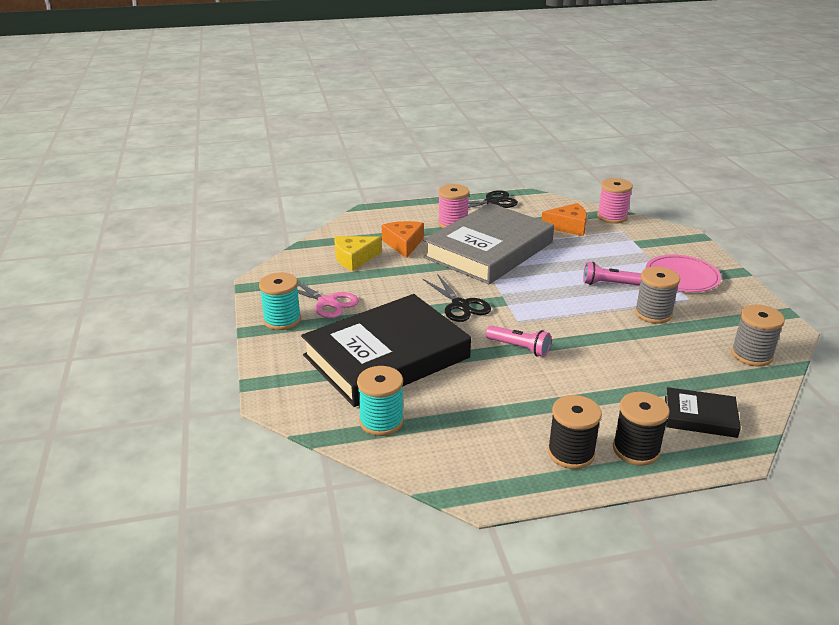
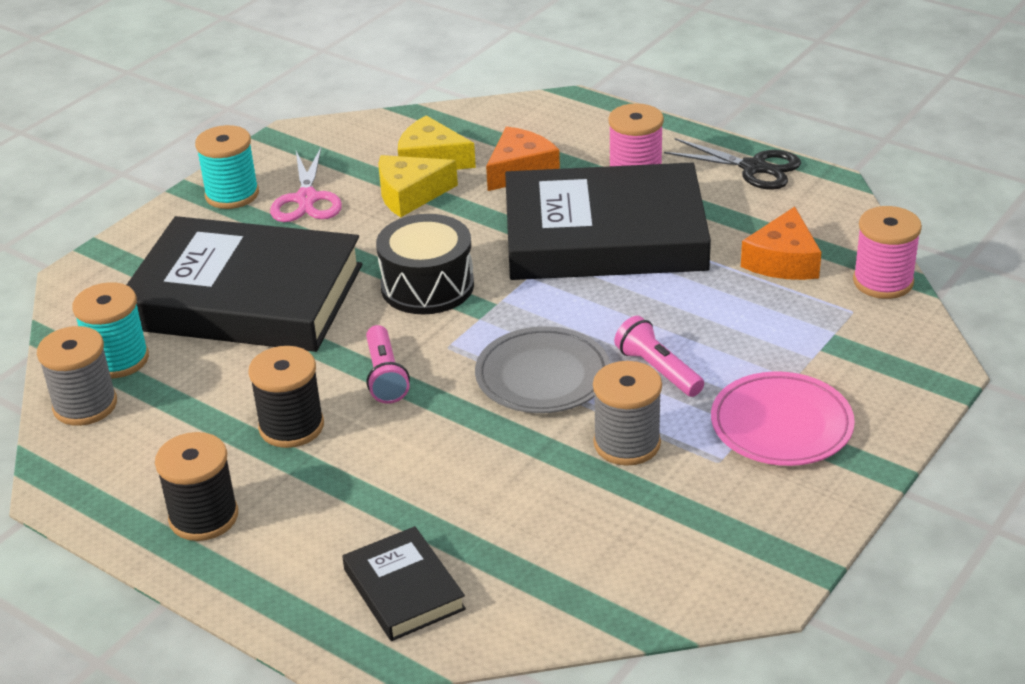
camera: 50 degrees right, 5 degrees up
(374, 276) = (410, 194): none -> yellow cheese
(460, 305) = (427, 286): black scissors -> black drum
(489, 250) = (604, 235): grey book -> black book
(568, 226) = (783, 261): orange cheese -> orange cheese turned 60 degrees clockwise
(576, 310) = (542, 376): none -> grey plate
(636, 449) = (266, 564): black spool -> black spool (291, 427)
(751, 355) = (631, 579): grey spool -> grey spool (85, 405)

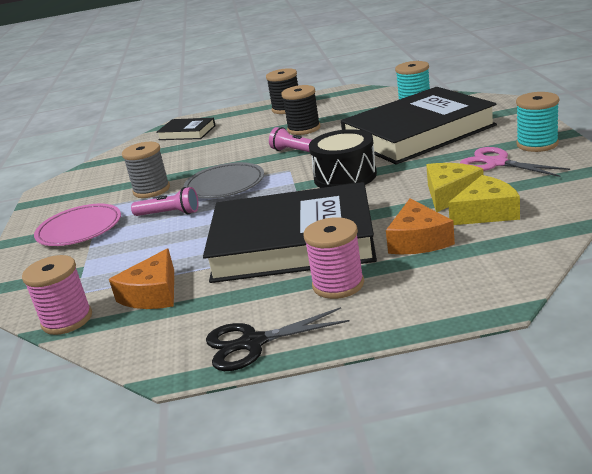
camera: 140 degrees right, 10 degrees down
(85, 405) = (392, 96): grey spool -> none
(604, 235) = (293, 242): black book -> black book turned 45 degrees clockwise
(783, 261) = (153, 294): orange cheese -> orange cheese turned 135 degrees counterclockwise

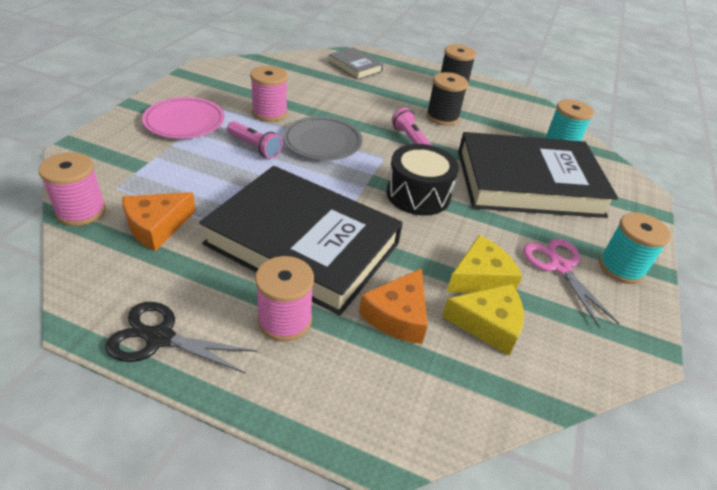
camera: 20 degrees right, 15 degrees up
(151, 190) = (269, 113): grey spool -> pink spool
(187, 133) = (355, 67): black book -> grey book

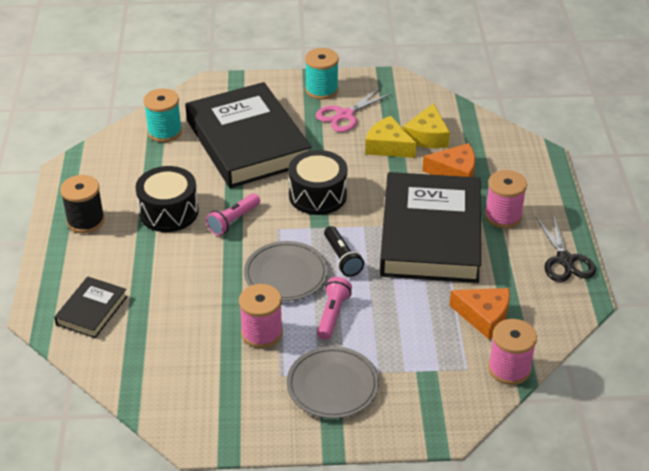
camera: 110 degrees left, 0 degrees up
(184, 122) = (332, 386): pink plate -> grey plate
(317, 176) = (342, 258): none -> black flashlight
(355, 67) = (92, 310): grey book -> black book
(442, 117) = (169, 212): black spool -> black drum
(488, 324) = (427, 136): yellow cheese -> yellow cheese turned 150 degrees counterclockwise

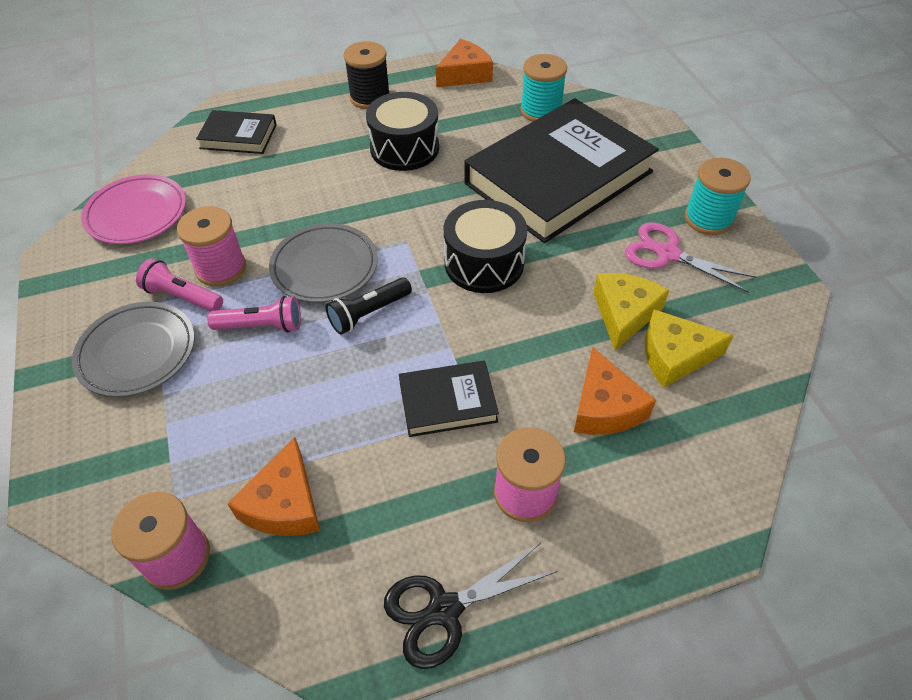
camera: 75 degrees right, 10 degrees up
(88, 161) = (465, 74): none -> orange cheese
(166, 384) = (137, 213): none -> pink plate
(233, 221) = (407, 200): pink flashlight -> pink flashlight (183, 297)
(430, 234) = (448, 402): black book -> black book, size x0.45

